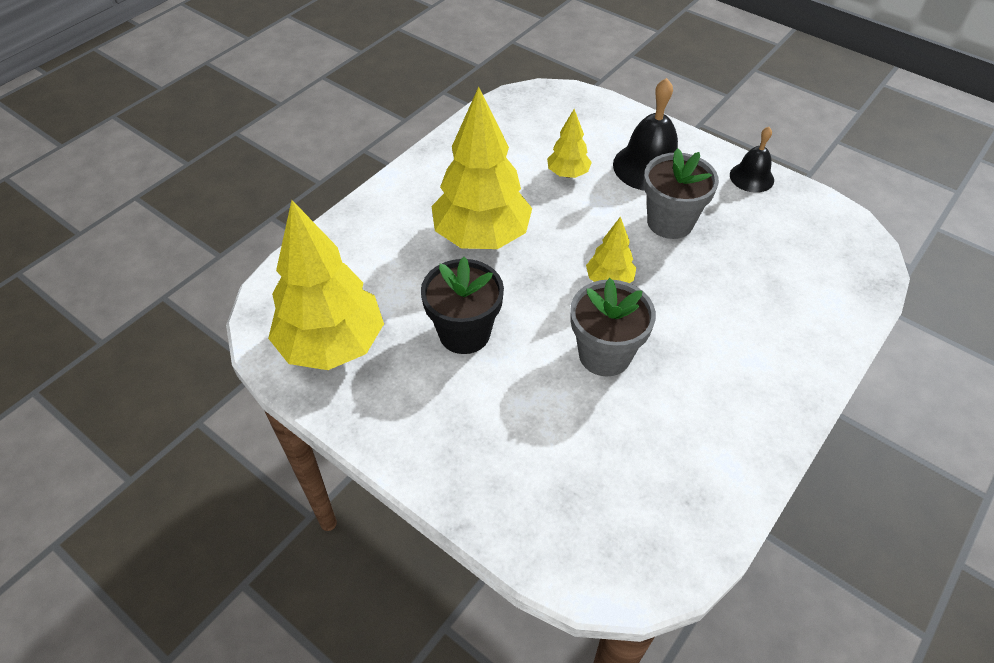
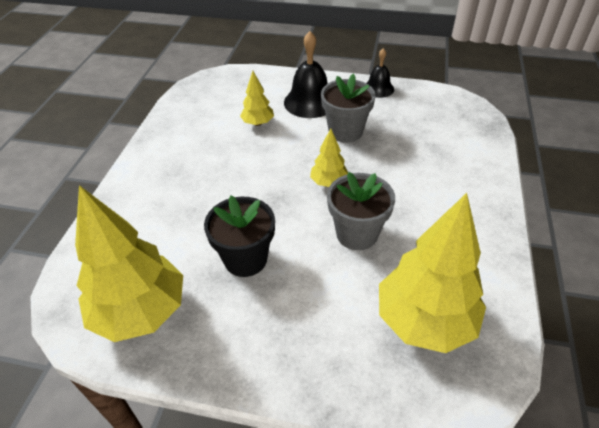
camera: 25 degrees left, 5 degrees down
(482, 236) = (219, 185): yellow tree -> yellow tree (424, 320)

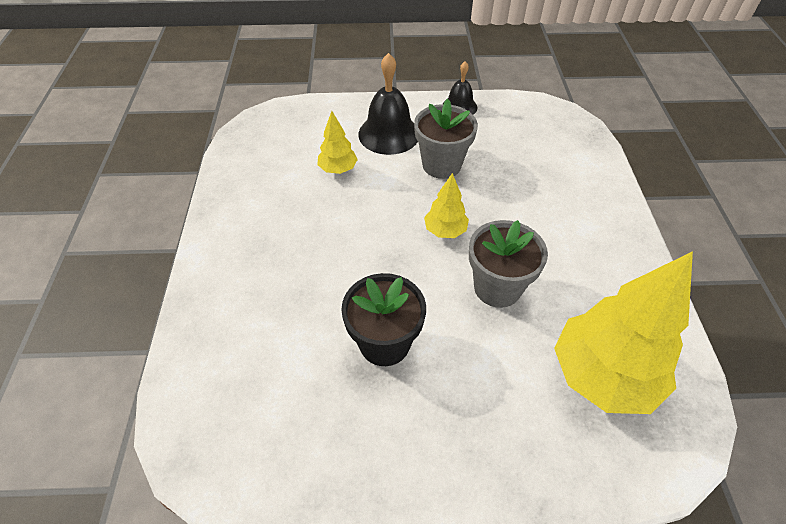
camera: 15 degrees left, 5 degrees up
(141, 311) = (284, 436): yellow tree -> none

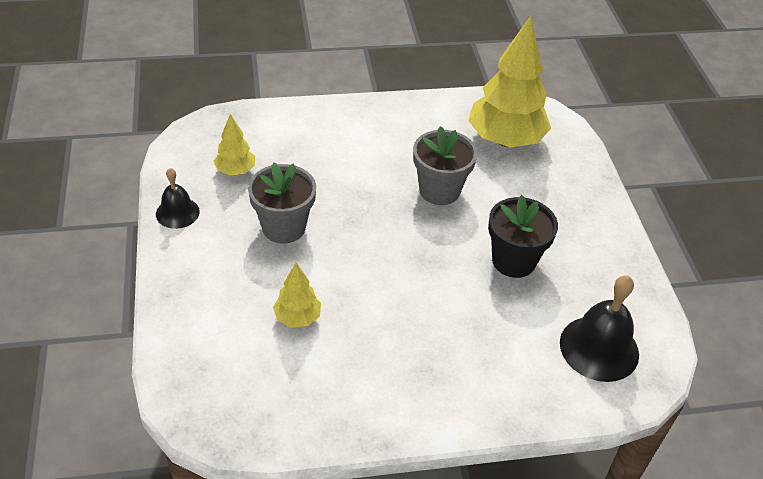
camera: 100 degrees left, 5 degrees down
(389, 134) = (230, 275): black bell -> black bell (599, 348)
(445, 231) = (379, 224): yellow tree -> yellow tree (235, 170)

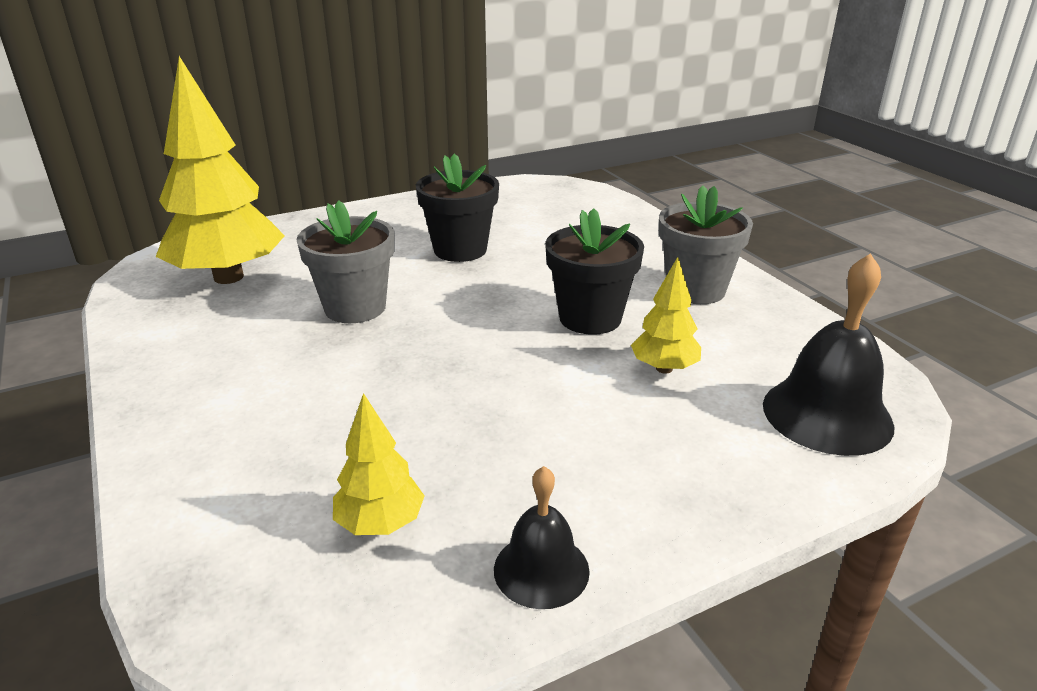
camera: 105 degrees left, 15 degrees down
(284, 227) = (503, 422): grey flower pot -> grey flower pot (695, 290)
(376, 303) = (590, 318): none -> black flower pot
(599, 348) = (549, 204): black bell -> black bell (827, 414)

